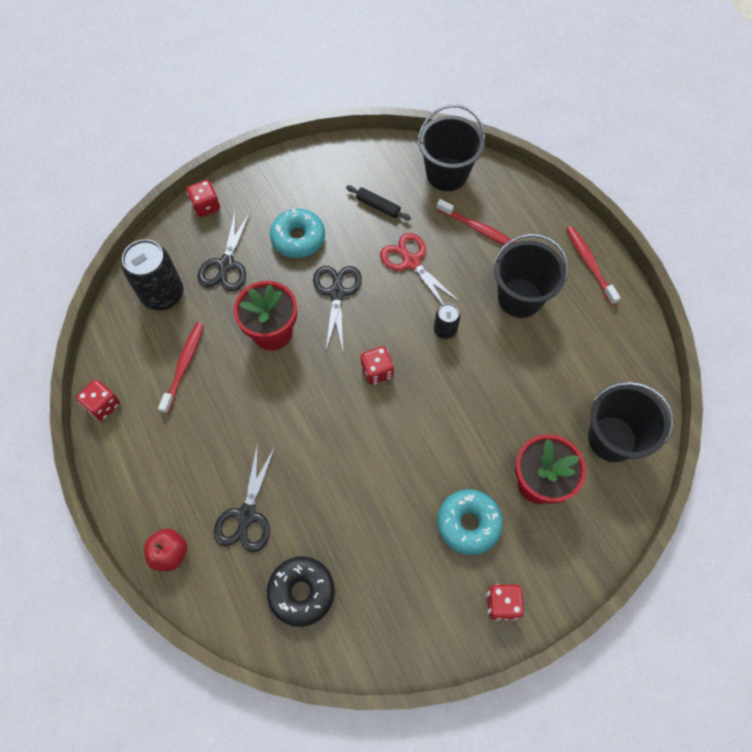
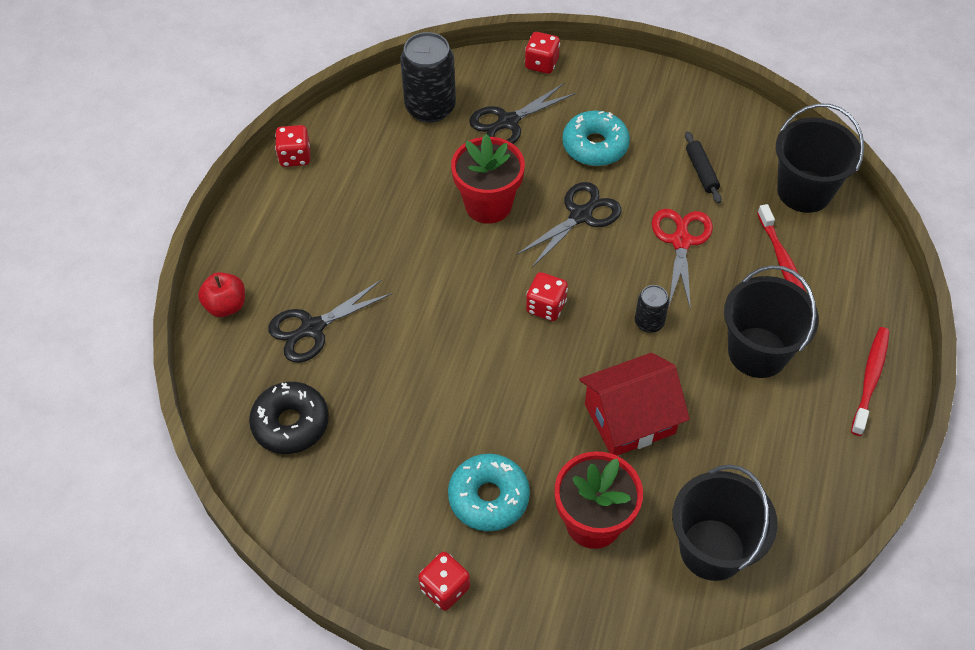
camera: 45 degrees right, 10 degrees down
(184, 366) = (387, 175): red toothbrush -> none
(494, 400) = (630, 418): none -> red house

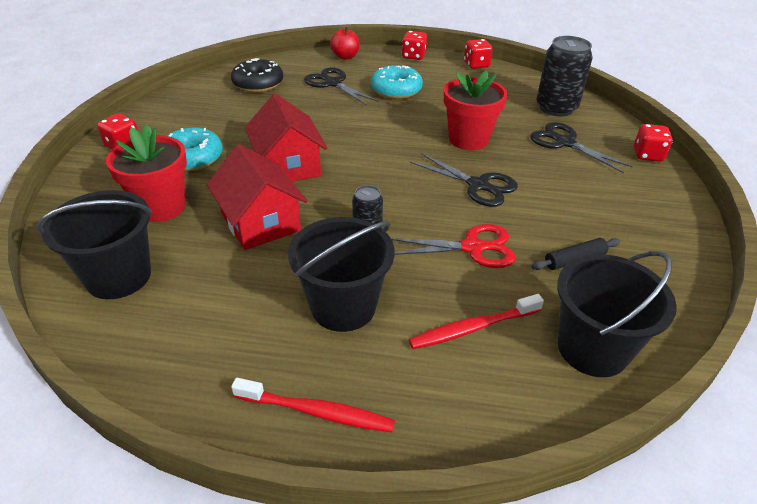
camera: 80 degrees right, 15 degrees down
(520, 390) = (288, 166): none -> red house
(546, 306) = (372, 173): red dice -> red dice (413, 56)
(595, 146) = (566, 189): turquoise donut -> turquoise donut (396, 90)

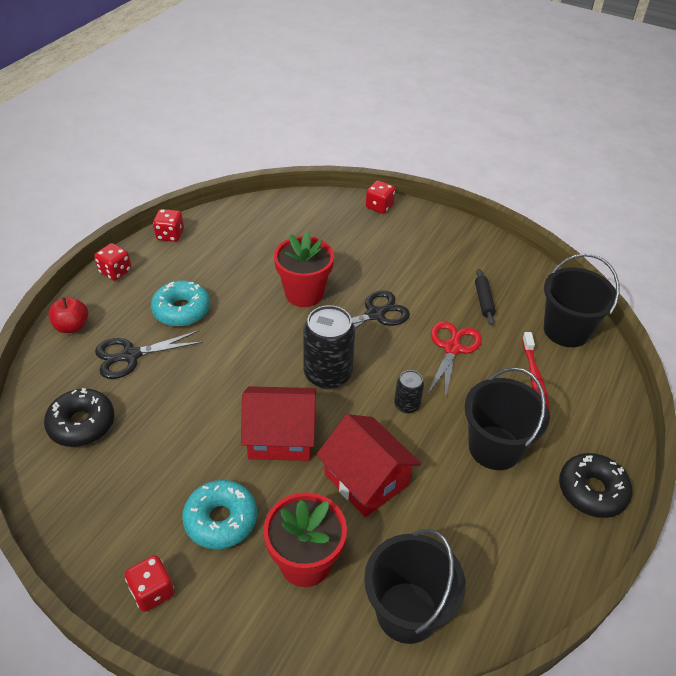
camera: 70 degrees left, 5 degrees up
(261, 222) = (366, 479): red house -> red house turned 60 degrees clockwise
(317, 412) = (592, 491): red toothbrush -> black donut
(556, 108) = (284, 220): black can -> black can (327, 374)
(564, 143) = (340, 240): black scissors -> none

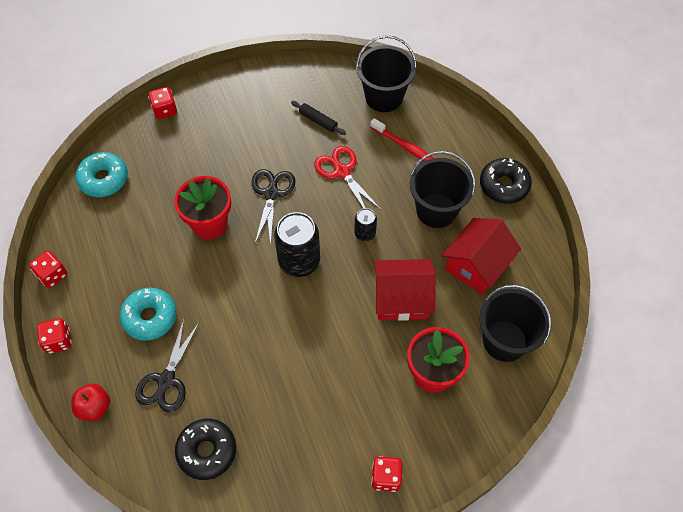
camera: 50 degrees left, 15 degrees up
(221, 520) = (364, 404): turquoise donut -> turquoise donut (103, 179)
(280, 436) = (327, 326): red house -> red house (477, 265)

